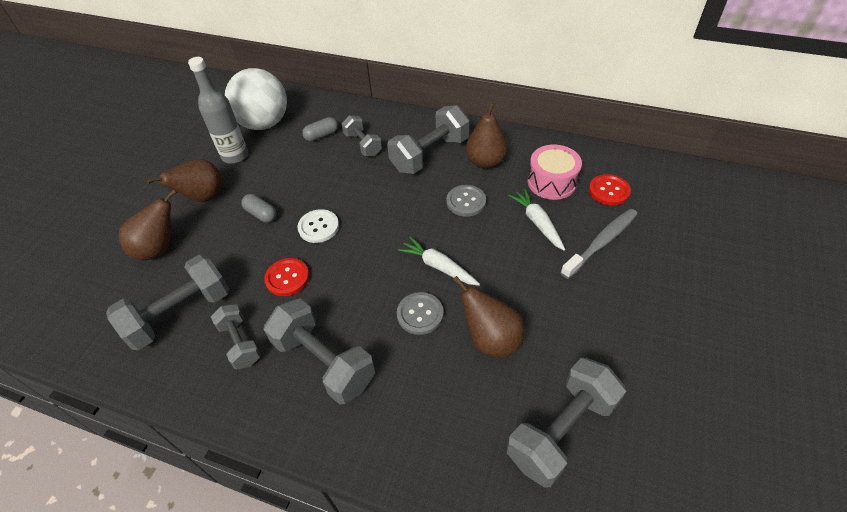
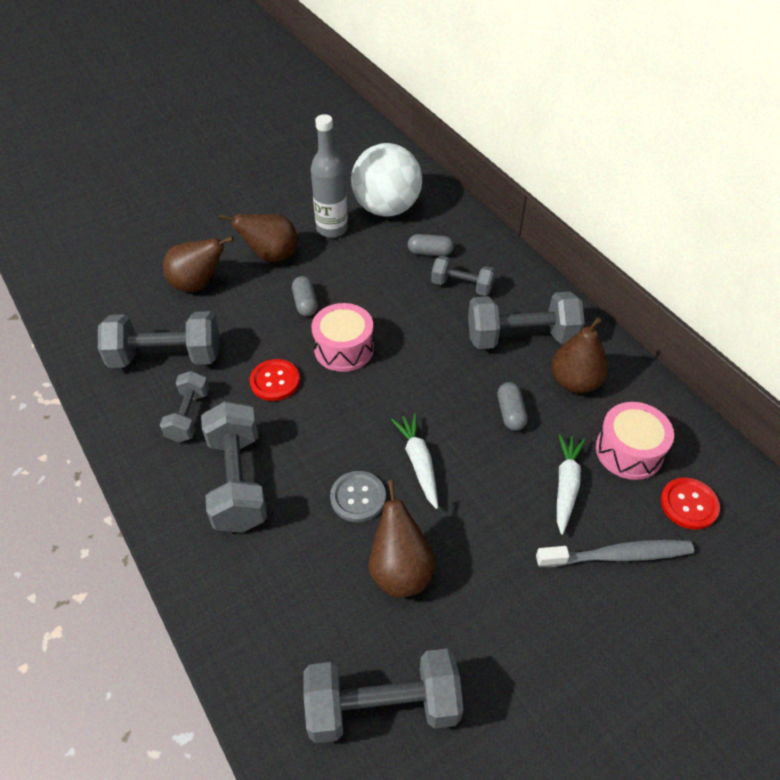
camera: 35 degrees right, 0 degrees up
(318, 227) = (344, 348): white button -> pink drum
(363, 144) = (462, 286): grey dumbbell -> grey dumbbell turned 75 degrees counterclockwise
(466, 201) = (510, 413): grey button -> grey capsule

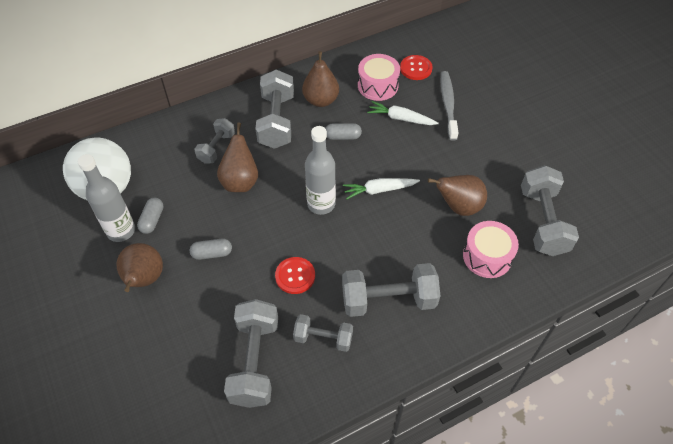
camera: 85 degrees left, 5 degrees up
(198, 284) = (167, 340): brown pear -> brown pear (240, 181)
(344, 348) = (268, 228): pink drum -> pink drum (487, 256)
(358, 497) = (405, 226): grey button -> none
(386, 398) = (321, 204): none -> grey bottle
(430, 252) = (173, 164): grey capsule -> grey capsule (152, 220)

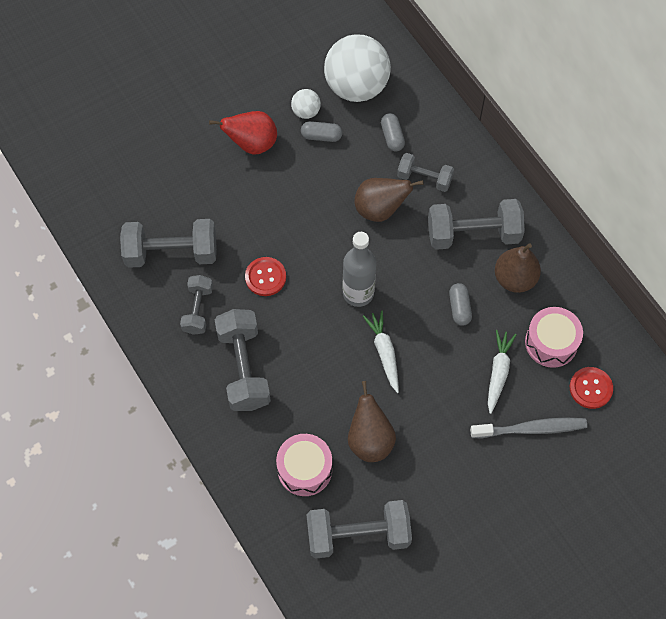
camera: 85 degrees right, 10 degrees up
(121, 231) = (306, 111): grey bottle -> white ball
(144, 279) = (252, 144): brown pear -> red pear
(212, 253) = (286, 197): grey capsule -> grey capsule (392, 137)

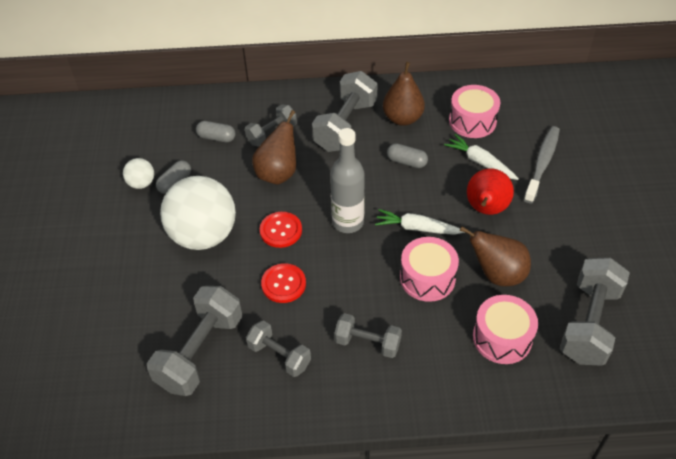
camera: 60 degrees left, 15 degrees down
(243, 368) = (367, 343): grey dumbbell -> grey dumbbell, size x0.60
(252, 144) = (139, 236): red pear -> red pear (486, 209)
(334, 385) = (427, 278): none -> pink drum
(356, 86) = (149, 140): white ball -> white ball (203, 235)
(590, 388) = (525, 115): red button -> red button (281, 230)

